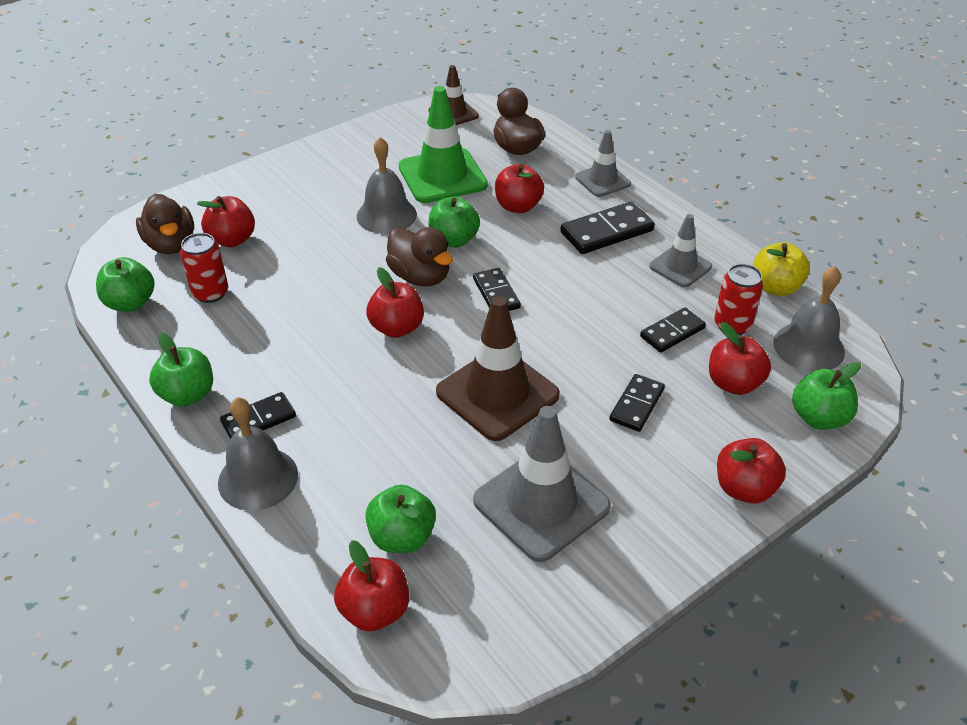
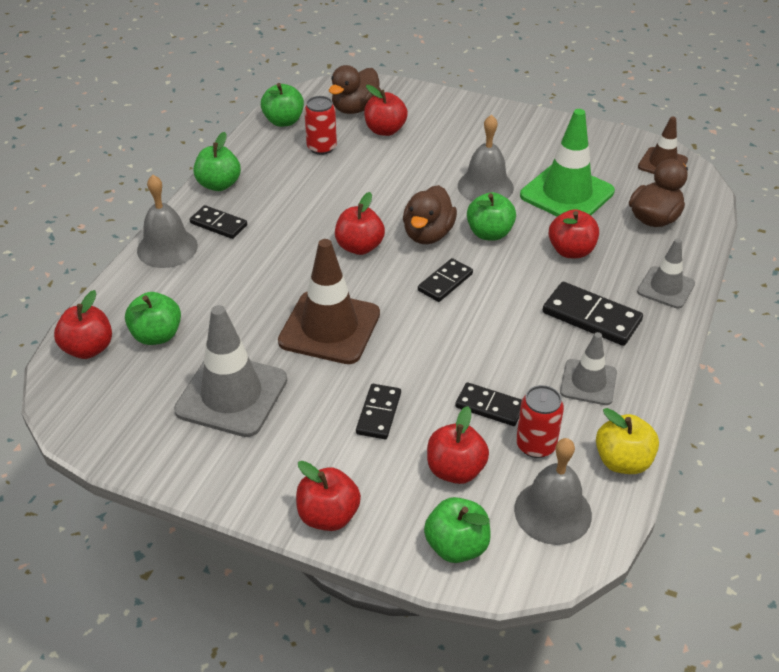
camera: 60 degrees right, 0 degrees up
(636, 405) = (378, 413): black domino -> black domino turned 75 degrees counterclockwise

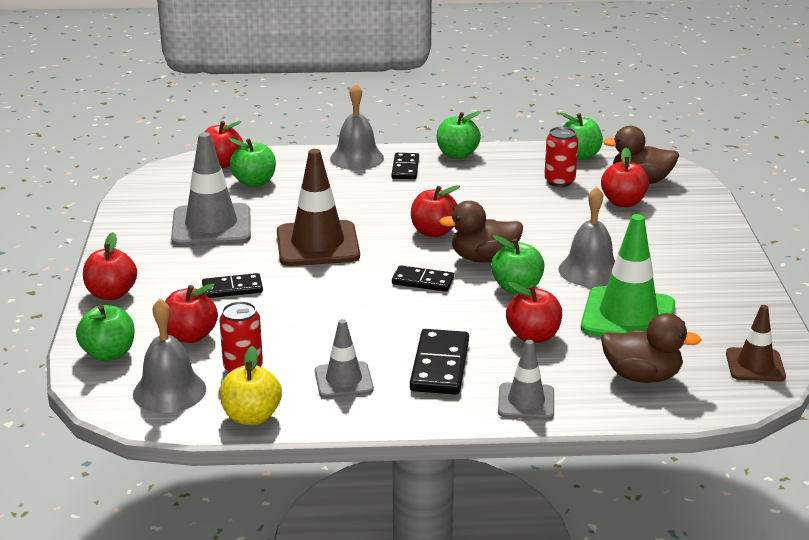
camera: 65 degrees right, 15 degrees down
(489, 406) = (275, 336): black domino -> none

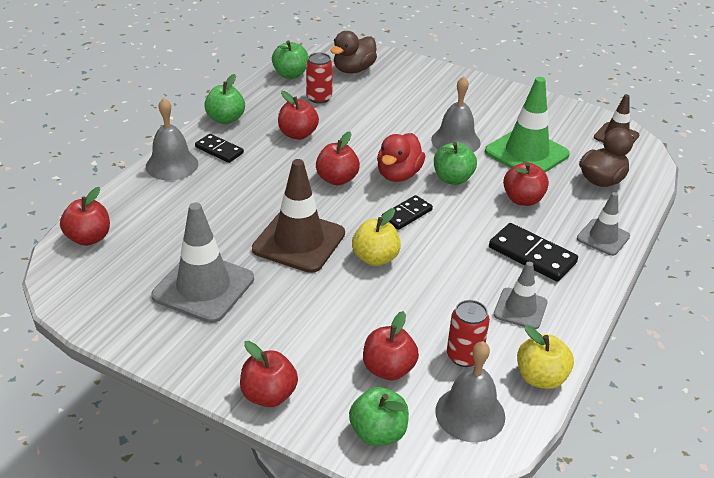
camera: 60 degrees left, 10 degrees up
(232, 288) = (328, 315): black domino -> none
(254, 182) = (149, 233): green apple -> none
(335, 286) = (375, 258): none -> yellow apple
(483, 258) = (398, 174): brown duck -> red duck
(623, 202) = (376, 89): red apple -> red apple (298, 134)

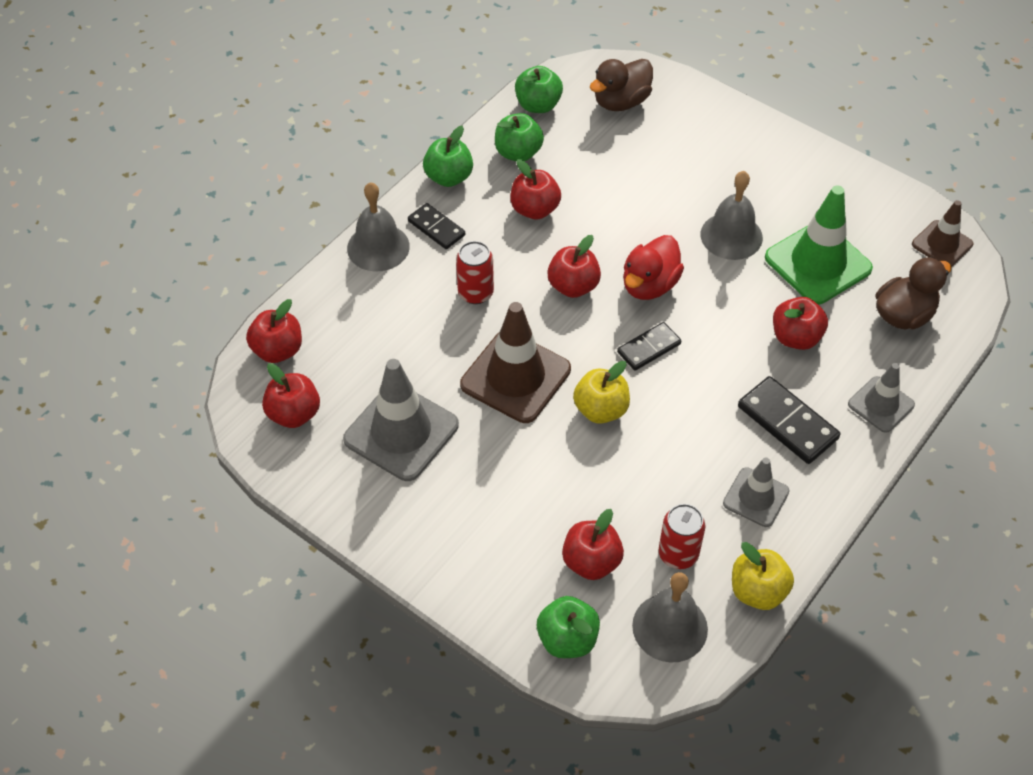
camera: 10 degrees right, 15 degrees up
(269, 395) = (458, 580): red apple -> red apple (294, 414)
(319, 98) = (569, 149): red can -> red can (475, 293)
(453, 179) = (715, 297): green apple -> green apple (518, 153)

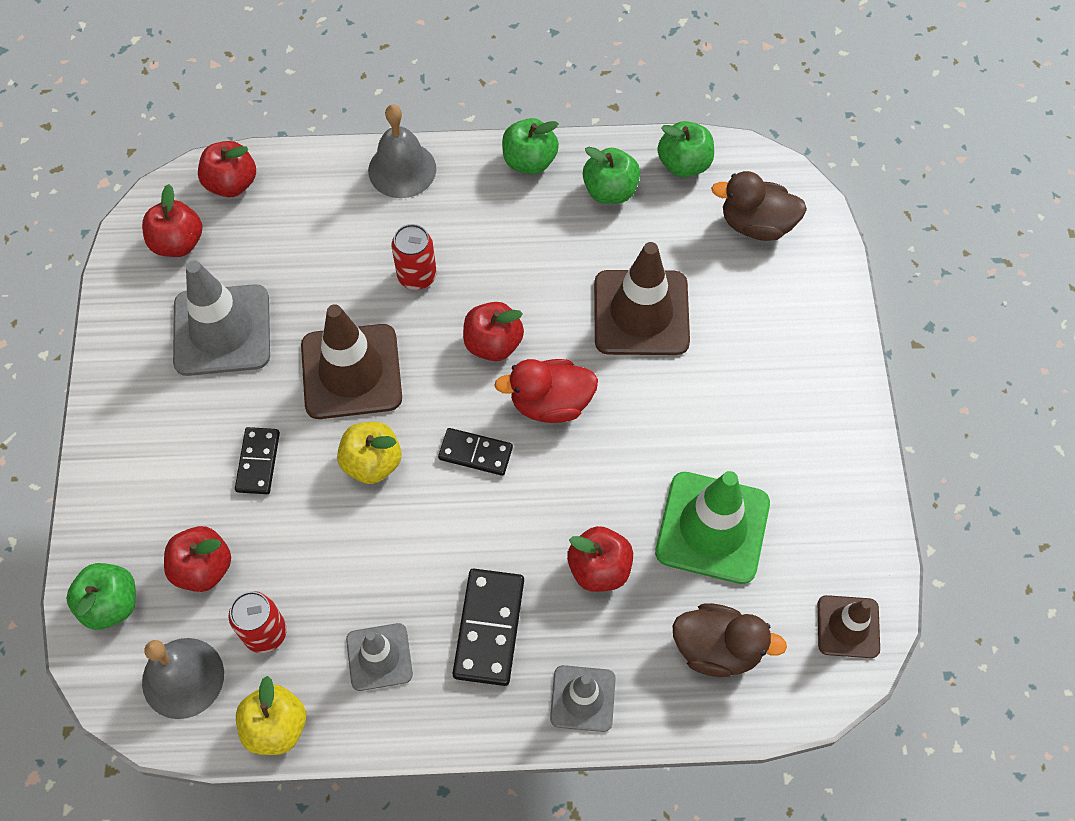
camera: 50 degrees right, 10 degrees up
(436, 228) = (462, 195): black domino -> black domino (258, 462)
(535, 209) = (555, 251): red apple -> none
(628, 197) = (641, 313): none -> brown traffic cone
(731, 236) = (676, 430): grey bell -> none

